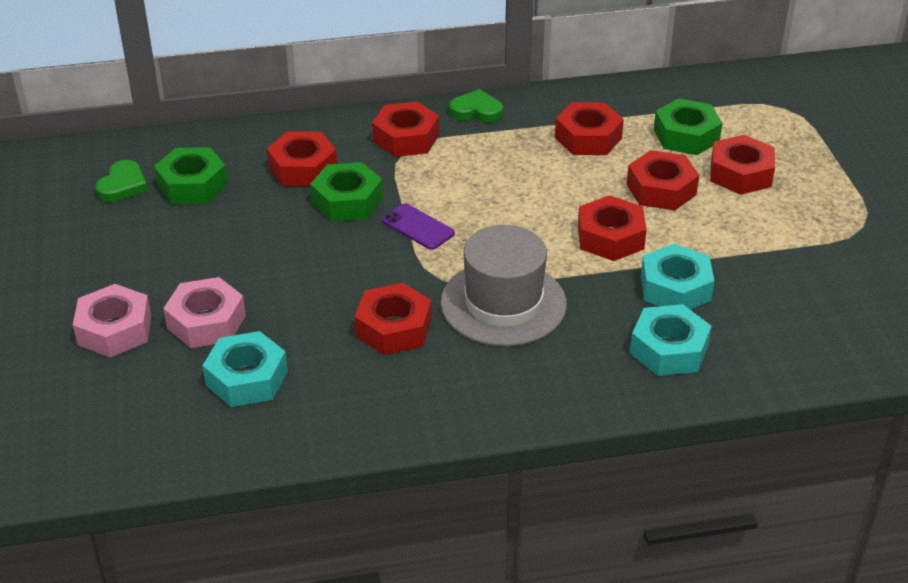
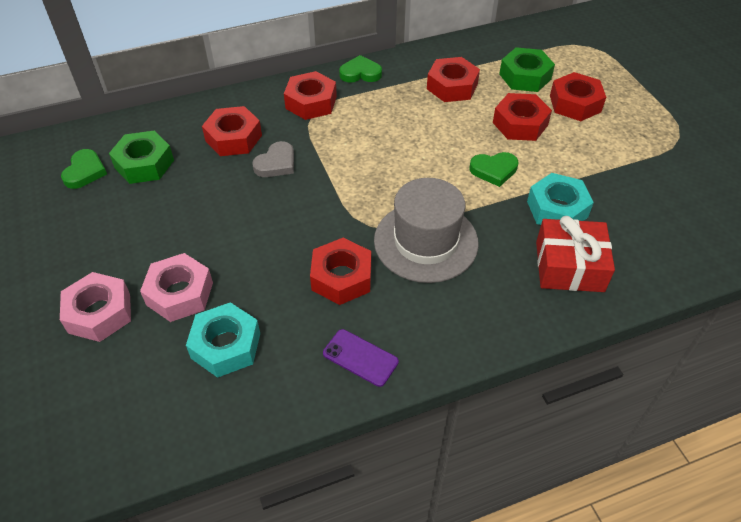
camera: 10 degrees left, 10 degrees up
(347, 201) = (276, 163): green nut -> grey heart
(418, 227) = (339, 180): purple phone -> purple phone (360, 357)
(610, 237) = (494, 170): red nut -> green heart
(669, 349) = (569, 266): turquoise nut -> red gift

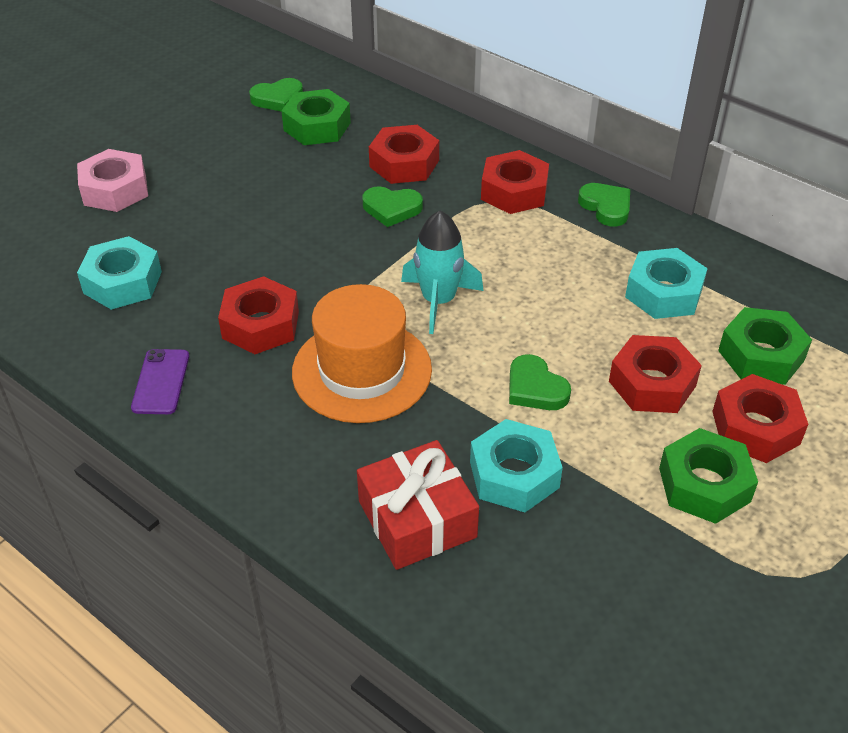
camera: 60 degrees right, 5 degrees down
(180, 294) = (167, 225): pink nut -> none
(276, 163) = (391, 209): grey heart -> green heart
(387, 179) = (438, 301): none -> turquoise rocket
(426, 241) = (362, 371): grey hat -> orange hat
(452, 86) = (663, 293): red nut -> turquoise nut
(604, 140) = (704, 484): none -> green nut

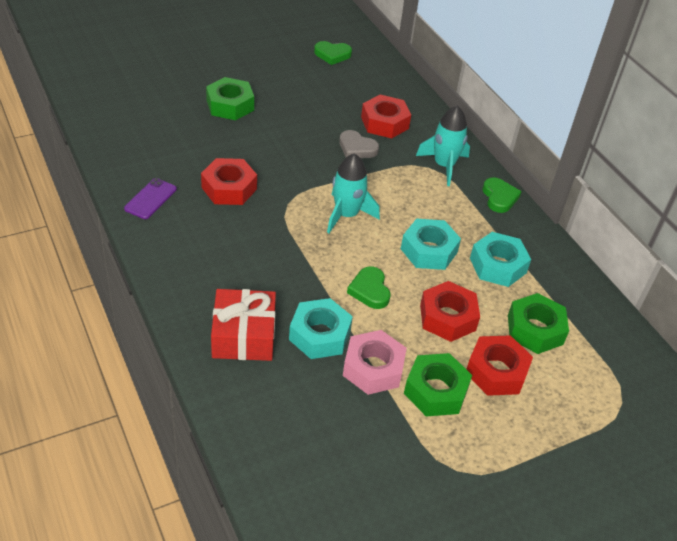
camera: 20 degrees right, 0 degrees up
(115, 190) = (197, 77): pink nut -> pink nut (373, 368)
(123, 282) = (166, 134): turquoise nut -> turquoise nut (429, 250)
(317, 126) = (345, 80): green nut -> green nut (230, 105)
(362, 371) = (270, 238): orange hat -> none
(391, 209) = (357, 148): green heart -> grey heart
(514, 191) = (444, 165): red nut -> turquoise rocket

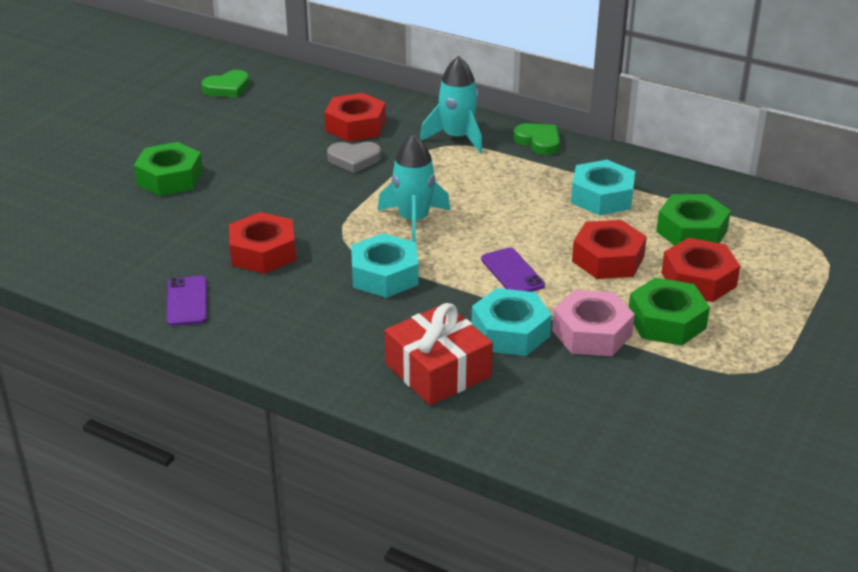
camera: 30 degrees left, 10 degrees down
(370, 290) = (512, 272): green heart -> purple phone
(429, 250) = (527, 214): turquoise nut -> turquoise nut (385, 275)

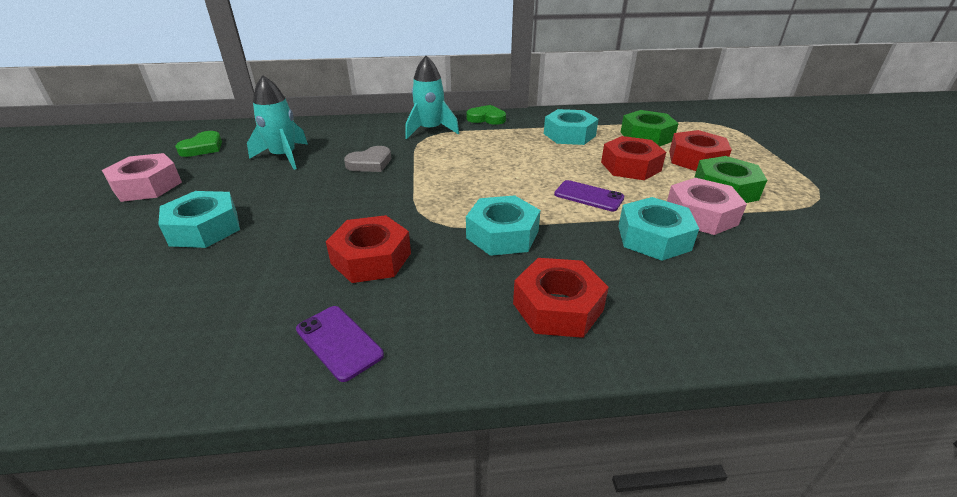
camera: 35 degrees left, 0 degrees up
(157, 119) = (147, 186): none -> pink nut
(170, 178) = (204, 228): green nut -> turquoise nut
(355, 126) = (345, 143): red nut -> red nut (558, 307)
(413, 221) = (470, 188): turquoise rocket -> turquoise rocket (284, 157)
(438, 370) = (655, 294): red gift -> none

